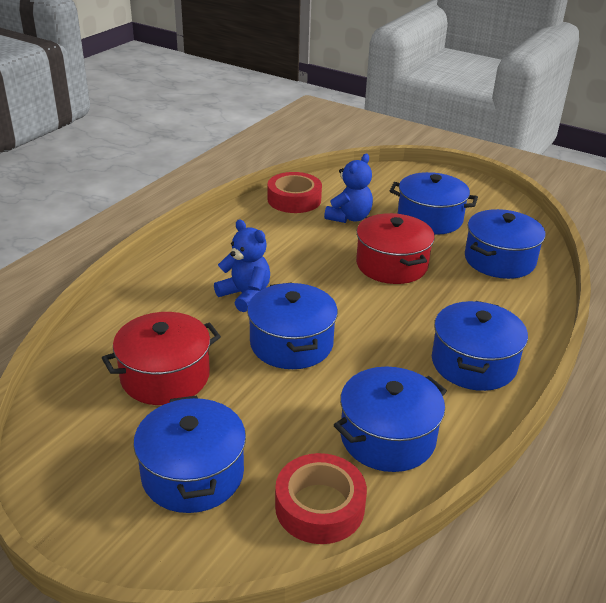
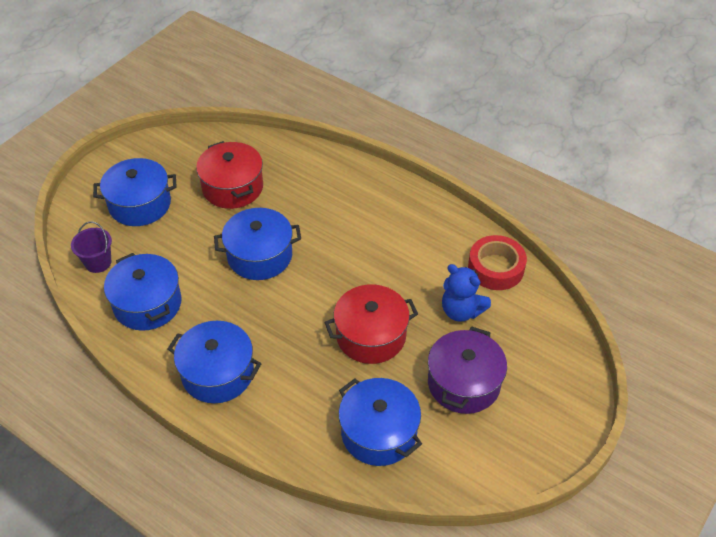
camera: 95 degrees right, 15 degrees up
(245, 295) = (326, 229): blue teddy bear -> none
(319, 506) = (98, 262): red tape -> purple bucket
(430, 219) = (463, 383): blue pot -> purple pot

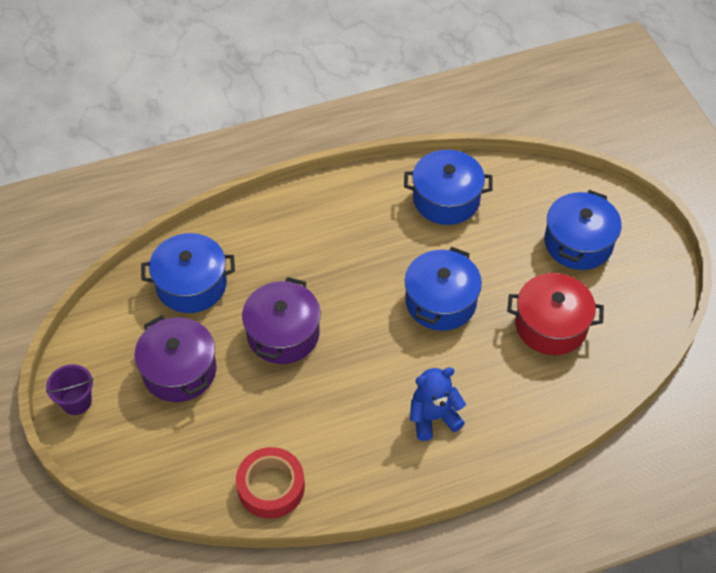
camera: 125 degrees right, 5 degrees up
(98, 262) = (521, 185): purple bucket -> purple bucket (76, 401)
(218, 373) = (336, 213): blue pot -> none
(371, 335) = (283, 334): red pot -> purple pot
(461, 311) = (249, 420): blue teddy bear -> blue teddy bear (433, 417)

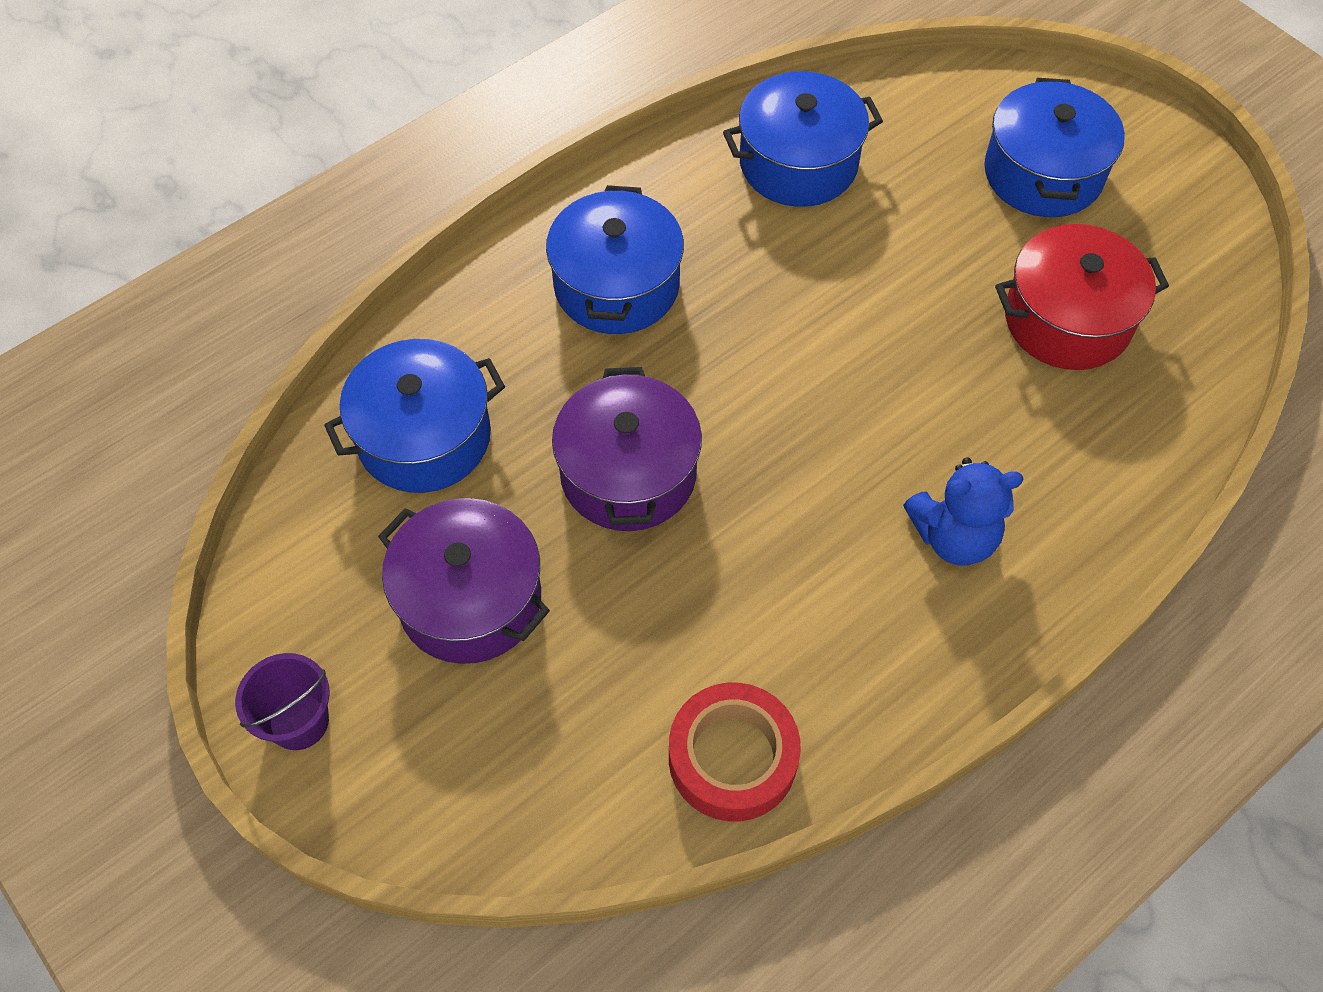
camera: 20 degrees left, 5 degrees up
(433, 417) = (954, 536): blue teddy bear -> blue teddy bear turned 150 degrees counterclockwise
(440, 301) = (871, 335): blue pot -> blue pot (616, 285)

